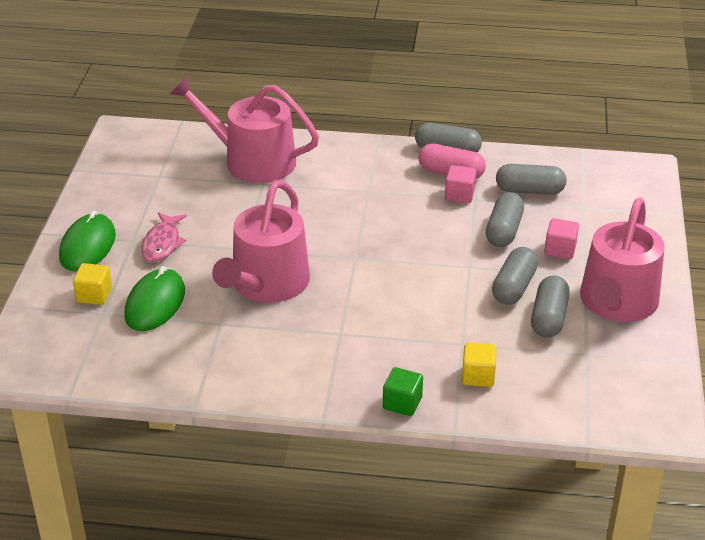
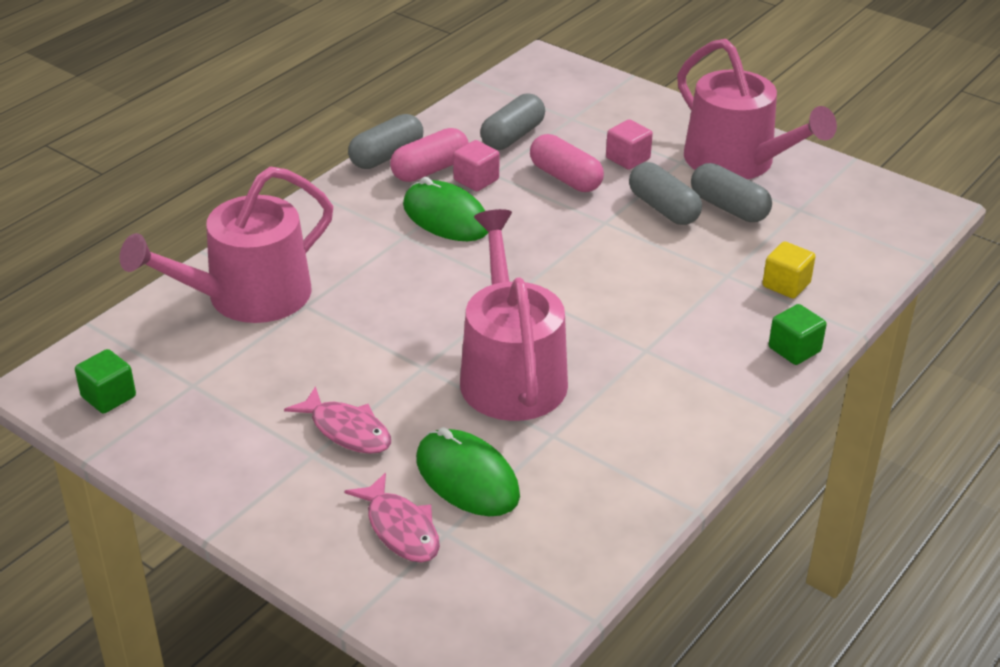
camera: 60 degrees left, 0 degrees up
(88, 246) = (285, 501): green mouse -> green mouse (446, 217)
(94, 295) = (400, 529): yellow cube -> pink fish
(127, 154) = (108, 397): none -> green cube
(266, 284) = (510, 373): pink watering can -> pink watering can turned 150 degrees counterclockwise
(504, 231) = (565, 178): grey capsule -> pink capsule

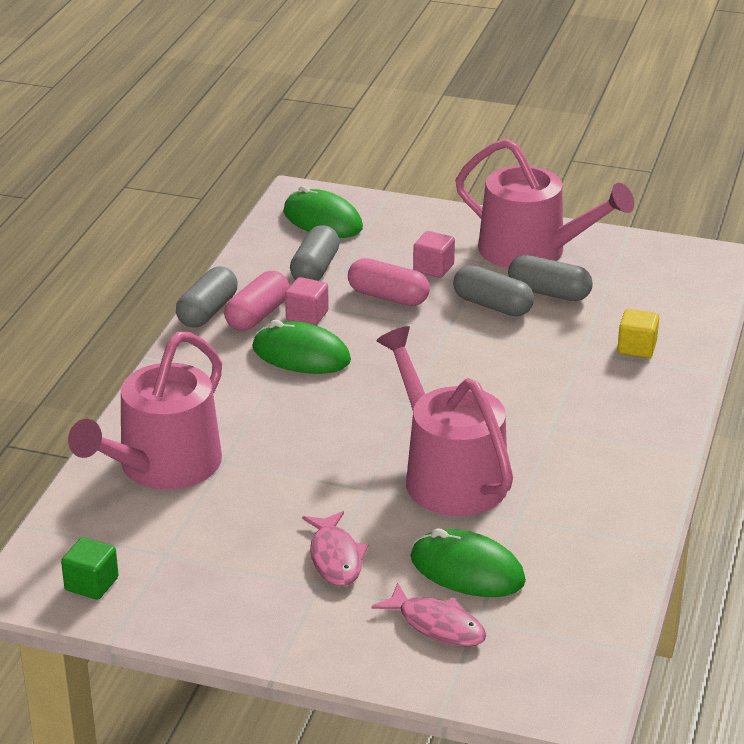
camera: 20 degrees left, 5 degrees down
(347, 430) = (335, 558): pink fish -> pink fish turned 60 degrees clockwise
(550, 90) = (322, 220): none -> green mouse
(794, 349) = (675, 400): green cube -> none

